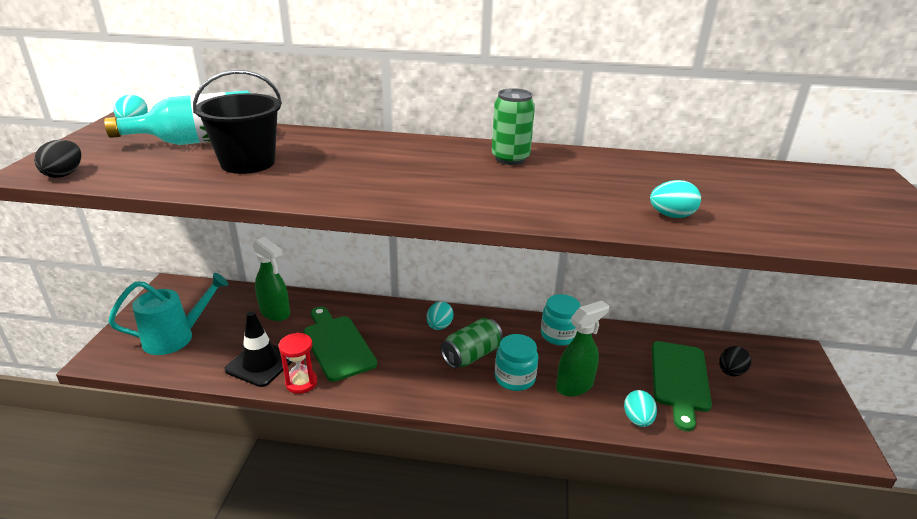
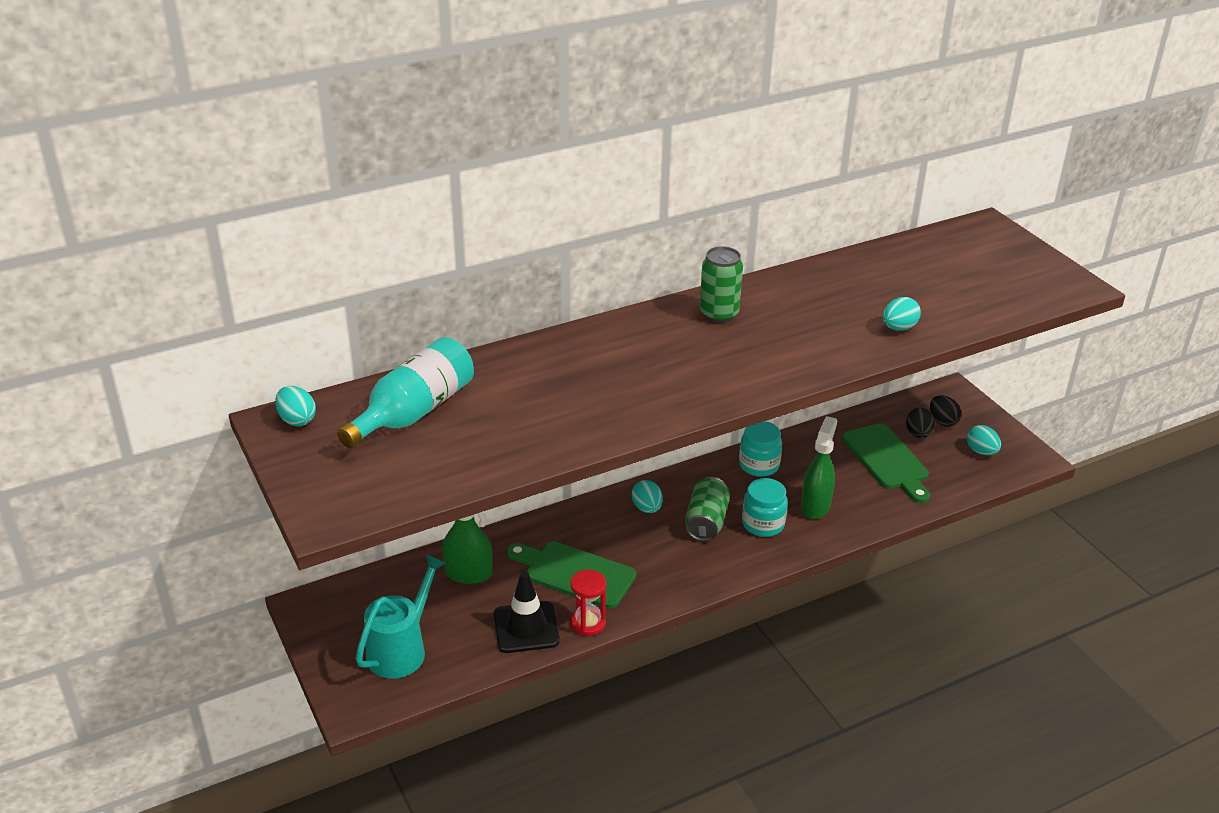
camera: 35 degrees left, 5 degrees up
(64, 174) = (365, 506): black egg -> black egg (942, 421)
(248, 163) = (509, 417): black bucket -> none
(637, 419) = (885, 511): turquoise egg -> turquoise egg (981, 451)

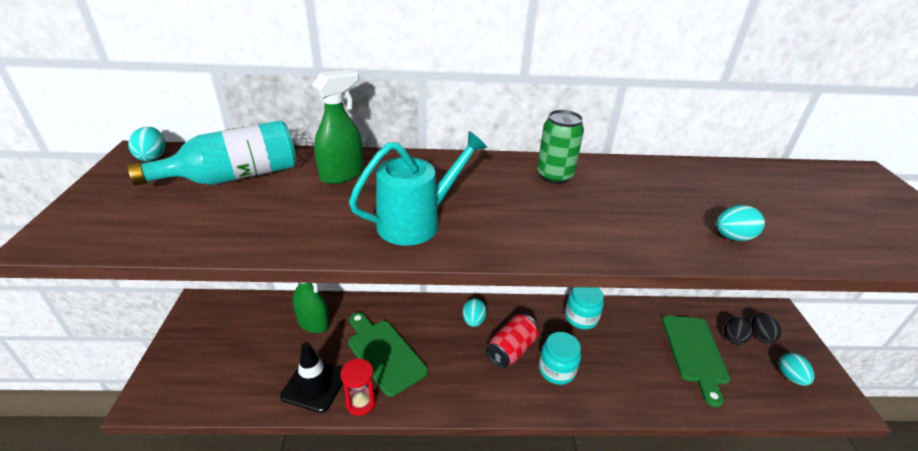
camera: 25 degrees right, 0 degrees up
(402, 649) = (220, 364): turquoise watering can -> turquoise watering can (417, 222)
(706, 522) = (511, 350): green can -> red can
(815, 506) = (610, 371): green spray bottle -> green spray bottle (342, 175)

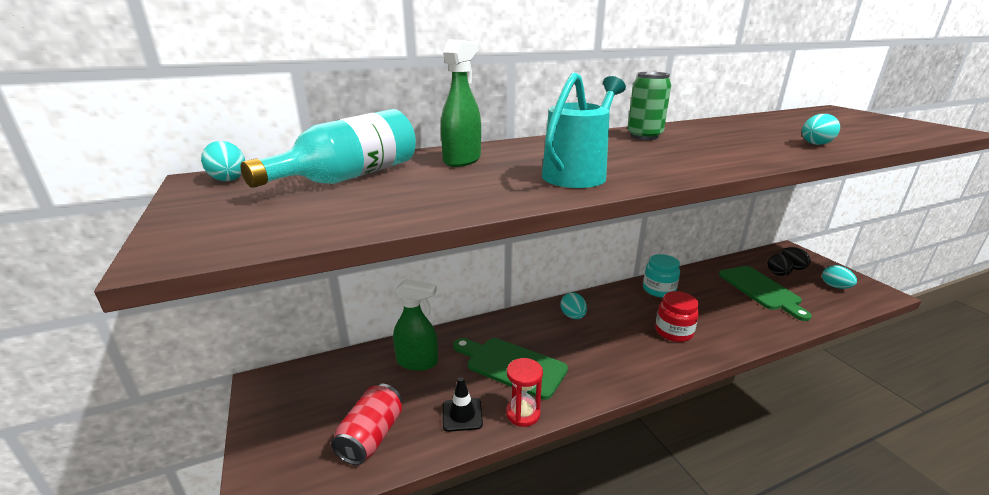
camera: 20 degrees left, 10 degrees down
(314, 385) = (462, 415): black traffic cone -> black traffic cone, size x0.65
(511, 350) = (624, 328): red can -> red can (371, 436)
(556, 370) = (673, 332): turquoise jar -> red jar

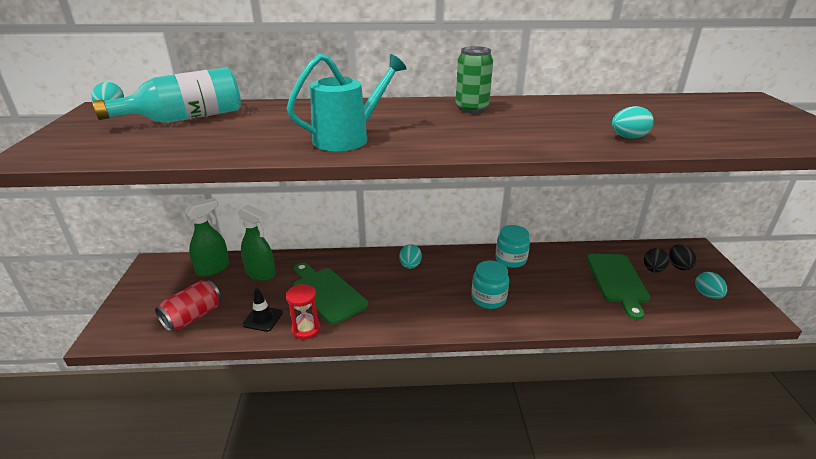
camera: 20 degrees right, 5 degrees up
(462, 160) = (282, 114): green spray bottle -> green spray bottle (213, 268)
(673, 332) = (488, 298): red jar -> turquoise jar

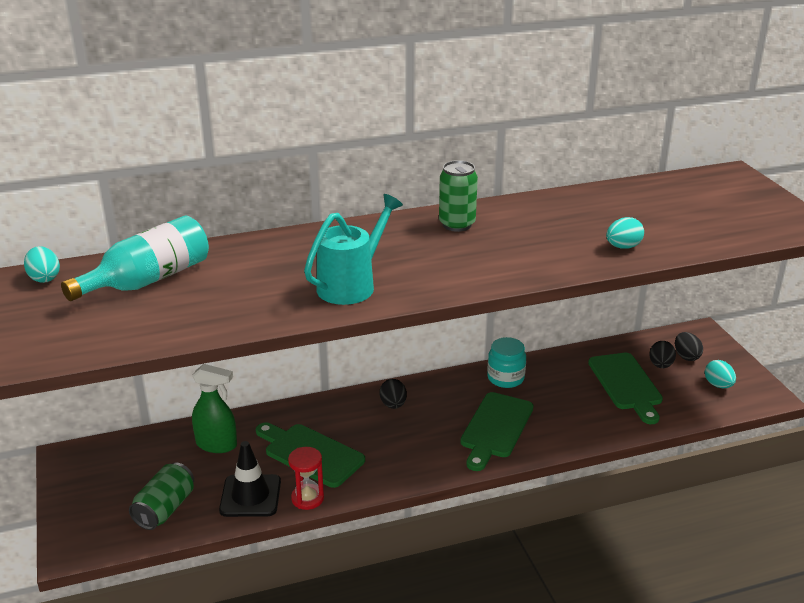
camera: 15 degrees left, 0 degrees up
(193, 316) = (165, 509): red can -> green can
(213, 268) = (152, 448): green spray bottle -> none
(262, 319) = (250, 496): black traffic cone -> black traffic cone, size x1.54
(410, 266) = (393, 405): turquoise egg -> black egg
(488, 298) = (495, 428): turquoise jar -> green cutting board

